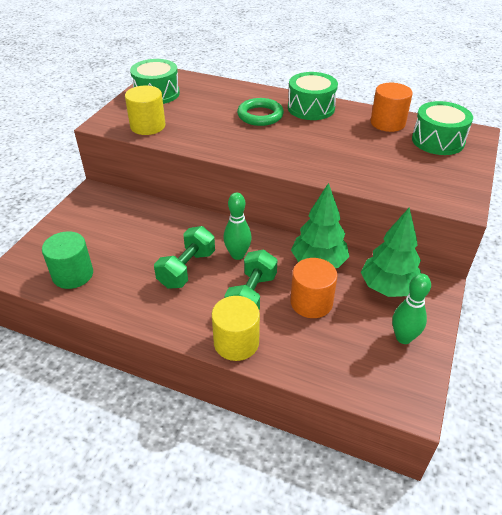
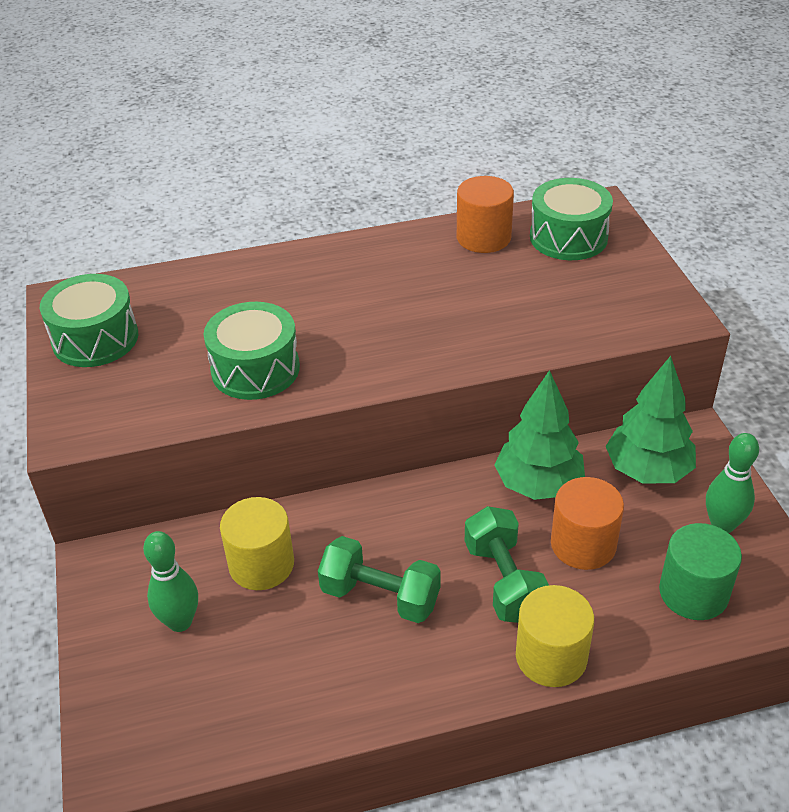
camera: 35 degrees left, 0 degrees up
(73, 274) = (221, 710): green cylinder -> green cylinder (693, 593)
(148, 126) = (150, 403): yellow cylinder -> yellow cylinder (261, 564)
(187, 269) = (380, 596): green dumbbell -> green dumbbell turned 60 degrees counterclockwise
(237, 255) = (426, 534): green bowling pin -> green bowling pin (180, 622)
(260, 115) = (302, 304): green ring -> none
(311, 108) = (361, 259): green drum -> green drum (255, 369)

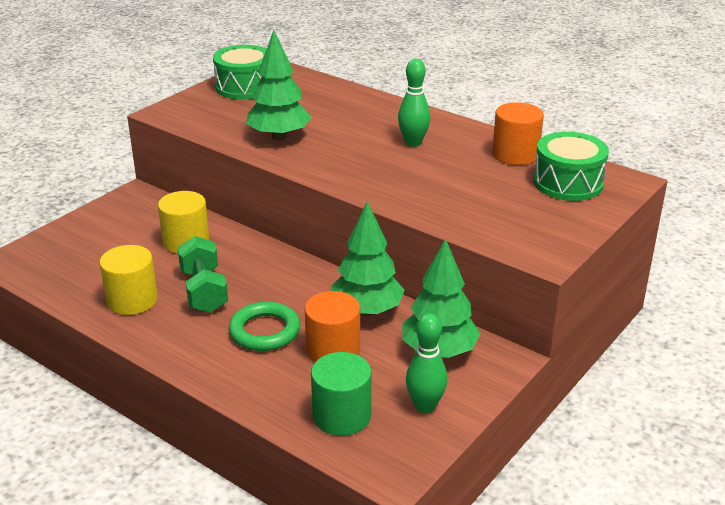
camera: 50 degrees right, 10 degrees down
(180, 622) = (119, 236): green bowling pin -> green bowling pin (413, 143)
(255, 369) = (279, 137): green drum -> green tree
(504, 581) = (265, 331): green dumbbell -> green ring
(551, 657) = (221, 374): yellow cylinder -> yellow cylinder (132, 300)

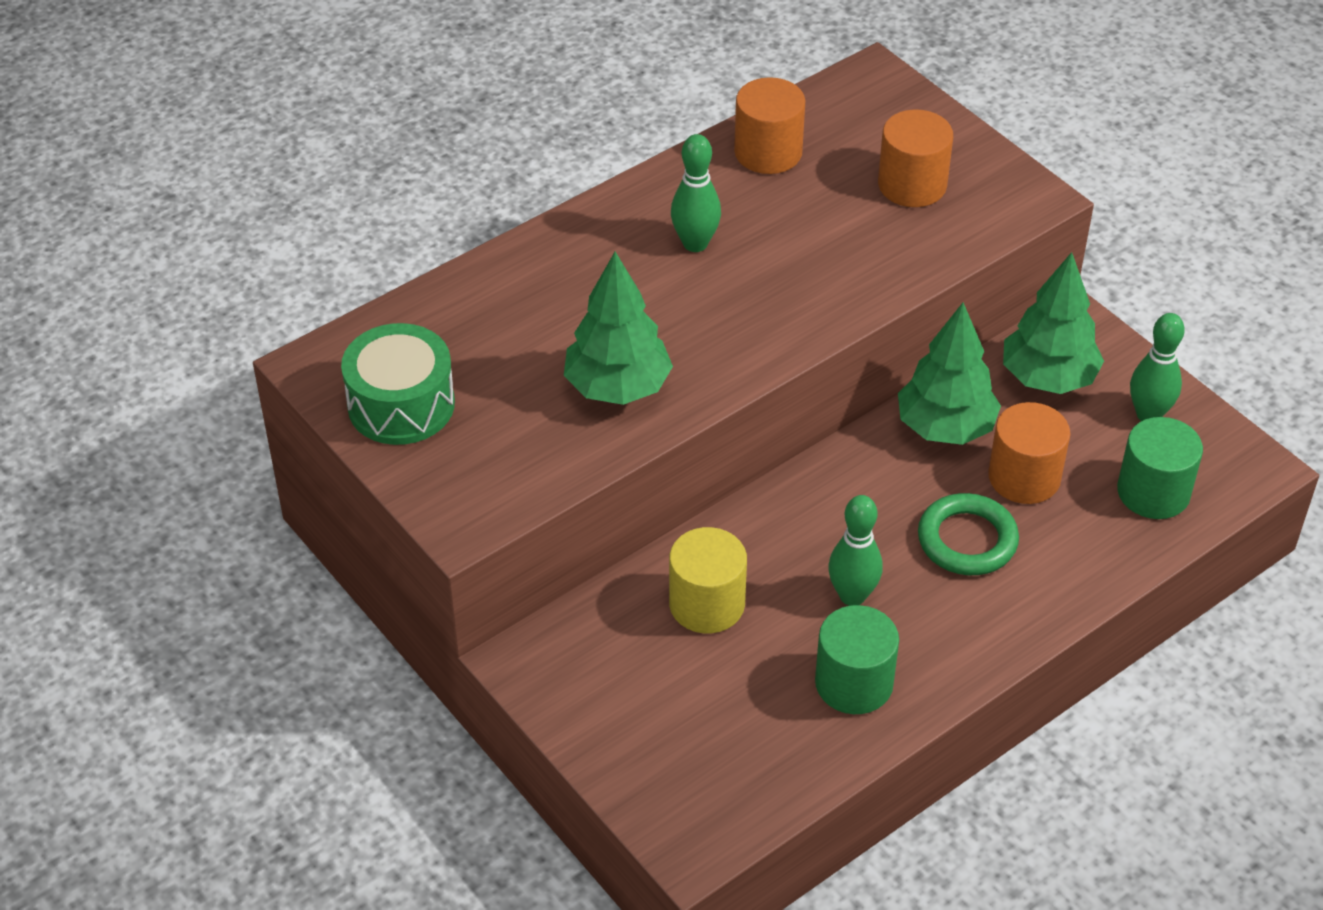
camera: 75 degrees left, 15 degrees up
(132, 300) = (854, 683): yellow cylinder -> green cylinder
(204, 291) = (852, 596): green dumbbell -> green bowling pin
(521, 206) = (912, 185): none -> orange cylinder
(568, 183) = (863, 127): green drum -> none

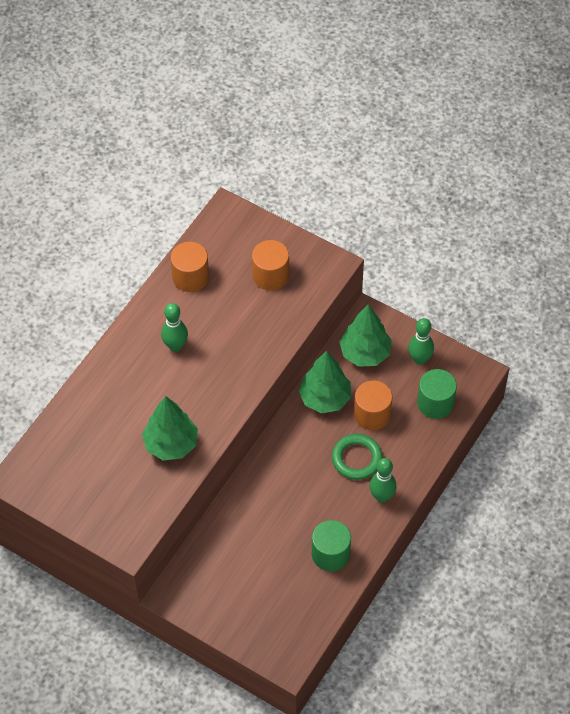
camera: 20 degrees left, 10 degrees up
(401, 404) = (68, 488): green drum -> none
(707, 604) = (246, 535): yellow cylinder -> none
(852, 596) = (313, 507): green bowling pin -> green bowling pin (382, 496)

